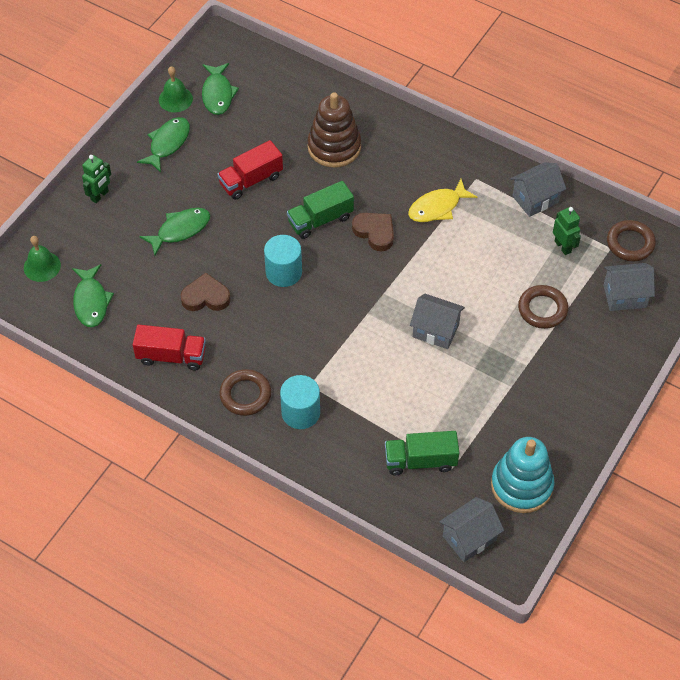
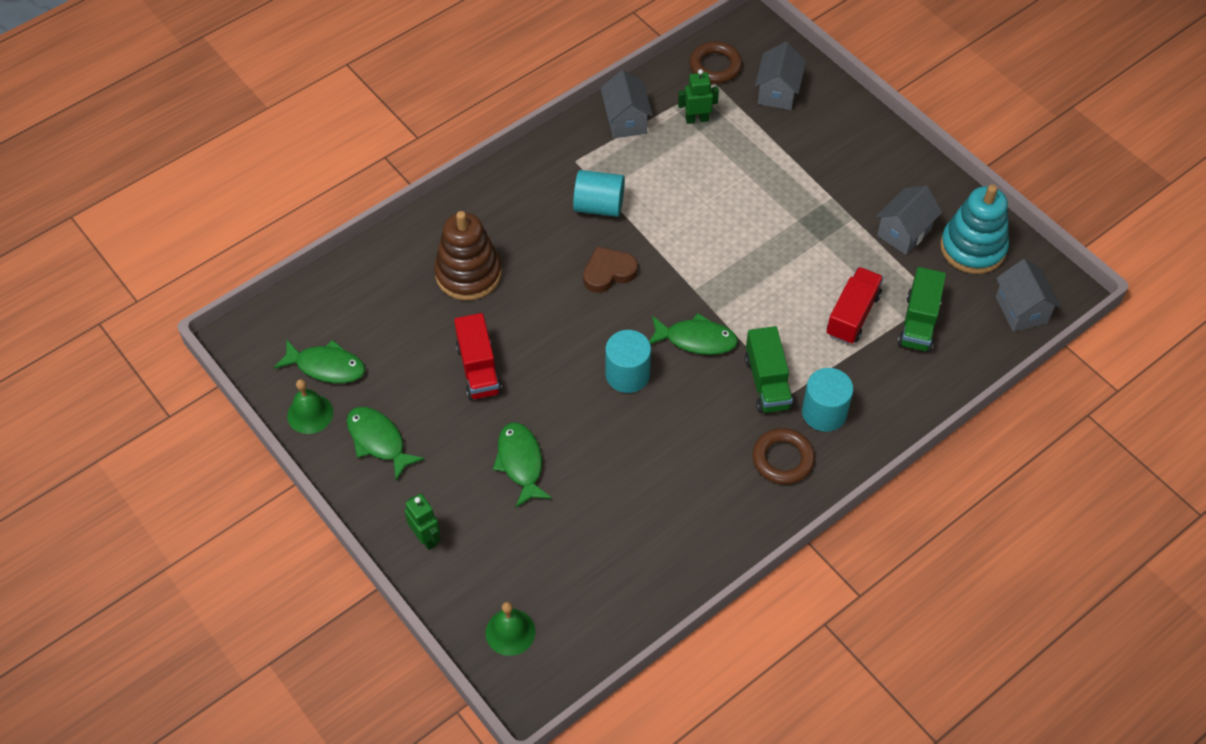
camera: 70 degrees left, 0 degrees up
(91, 301) = (588, 588): green fish -> green fish (696, 339)
(171, 356) = (702, 520): red truck -> red truck (852, 315)
(206, 297) = (631, 462): brown heart -> none
(320, 220) = (568, 318): green truck -> green truck (767, 382)
(435, 330) = (761, 259): grey house -> grey house (904, 233)
(437, 207) = (599, 206): yellow fish -> turquoise cylinder
(542, 309) = (768, 162): brown ring -> none

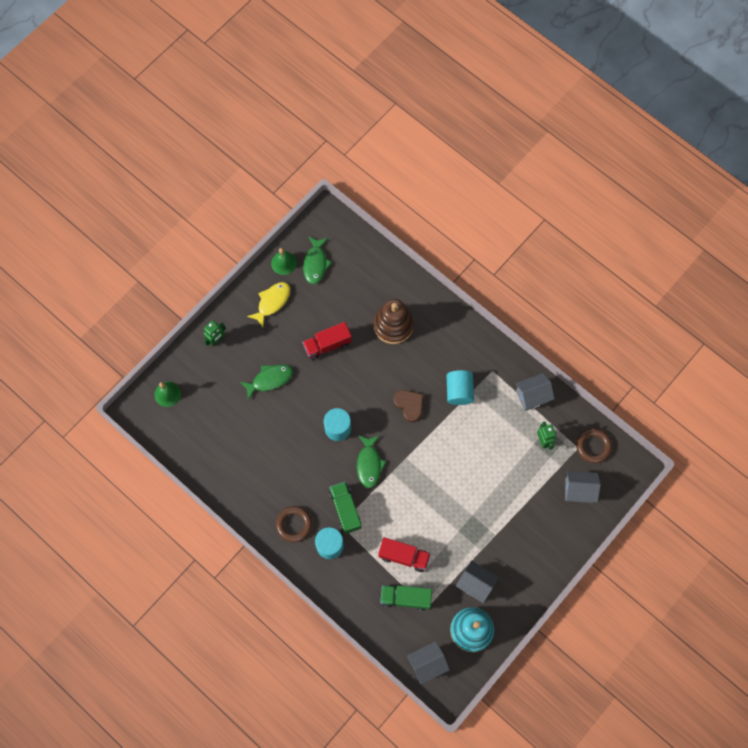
camera: 80 degrees right, 15 degrees up
(378, 441) = (272, 302): green fish -> yellow fish
(767, 382) = (345, 509): green truck -> green truck turned 90 degrees clockwise

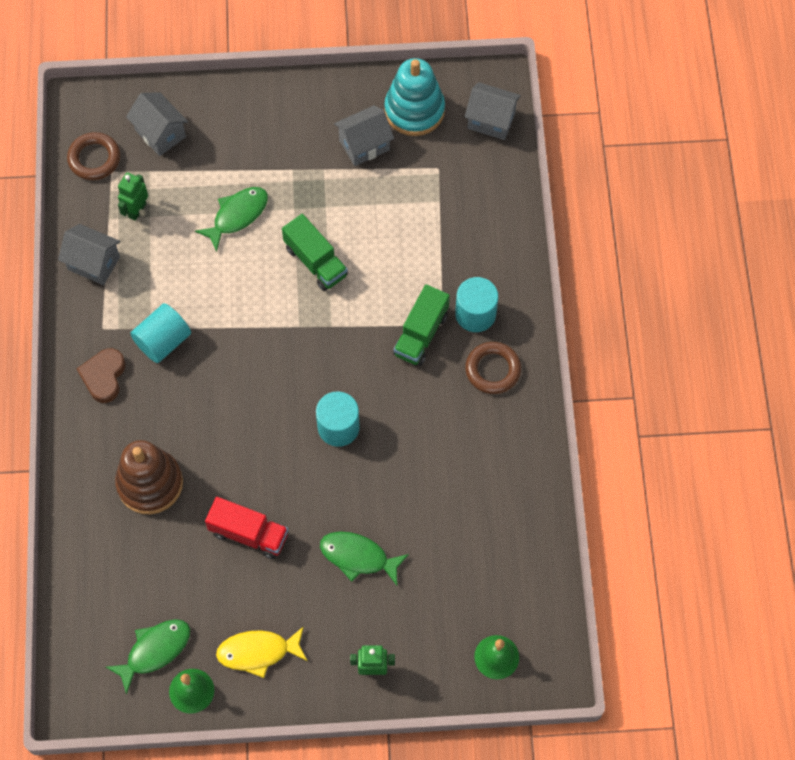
camera: 135 degrees left, 5 degrees down
(369, 464) = (345, 357): green fish -> green fish (237, 216)
(404, 556) = (408, 234): red truck -> none
(405, 598) = (449, 195): green truck -> green truck (315, 262)
(409, 405) = (233, 377): brown heart -> brown heart (104, 376)
(475, 584) = (364, 145): grey house -> grey house turned 75 degrees clockwise

